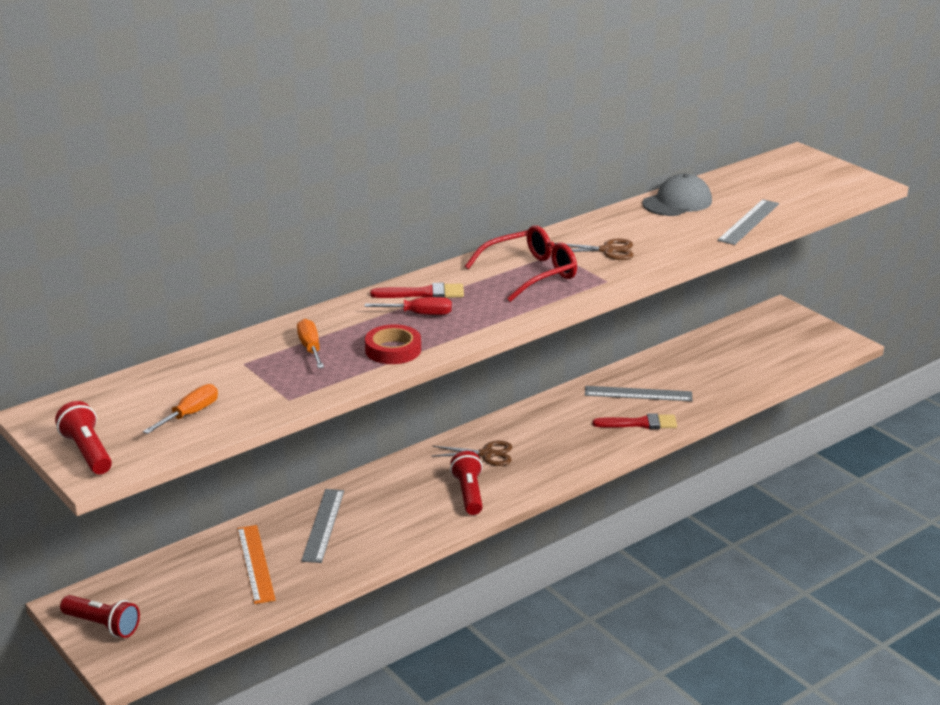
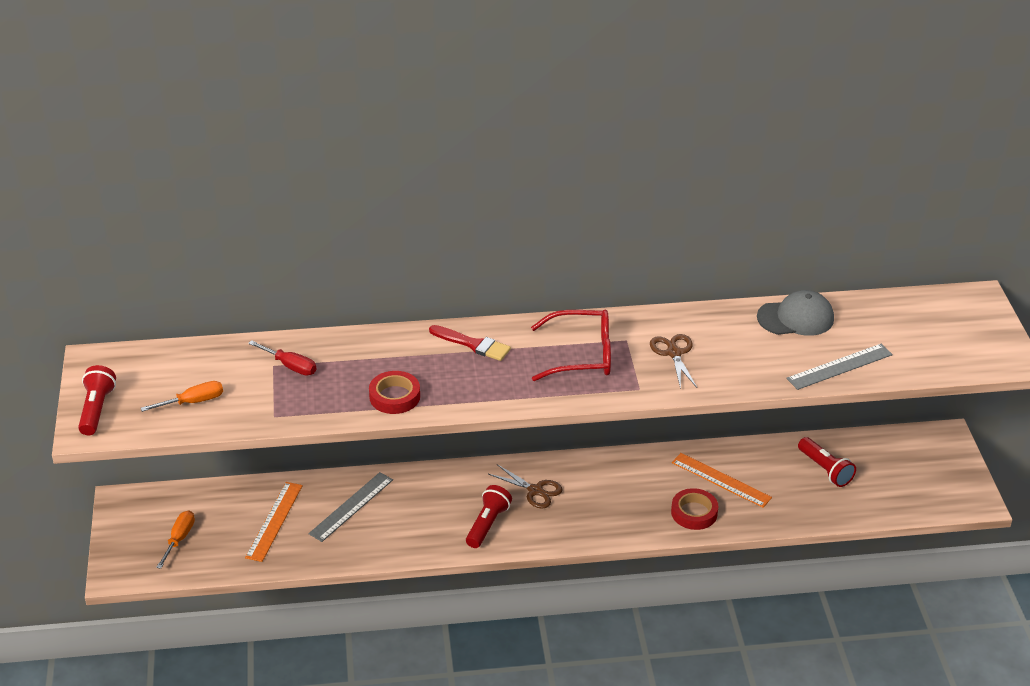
camera: 30 degrees right, 10 degrees up
(102, 625) = (130, 529): red flashlight -> red flashlight (825, 470)
(310, 348) = (334, 369): orange screwdriver -> orange screwdriver (179, 539)
(419, 314) = (449, 366): red screwdriver -> red screwdriver (290, 366)
(607, 250) = (674, 353): brown scissors -> brown scissors turned 135 degrees counterclockwise
(638, 394) = (721, 480): grey ruler -> orange ruler
(640, 423) = (694, 512): red brush -> red tape

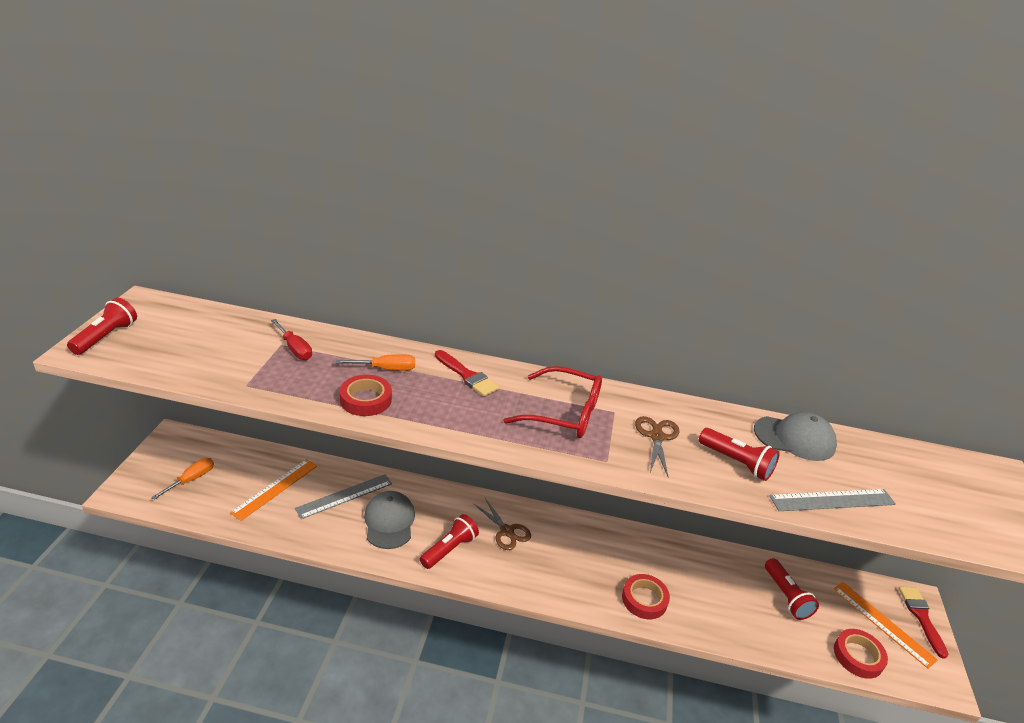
camera: 15 degrees right, 5 degrees down
(193, 402) = (189, 354): orange screwdriver -> orange screwdriver (386, 369)
(413, 517) = (389, 522): none -> grey cap
(721, 480) = (681, 575): orange ruler -> orange ruler (882, 623)
(751, 357) = (736, 462): none -> red flashlight
(900, 502) = (858, 656): none -> red tape
(952, 450) = (921, 617): none -> red brush

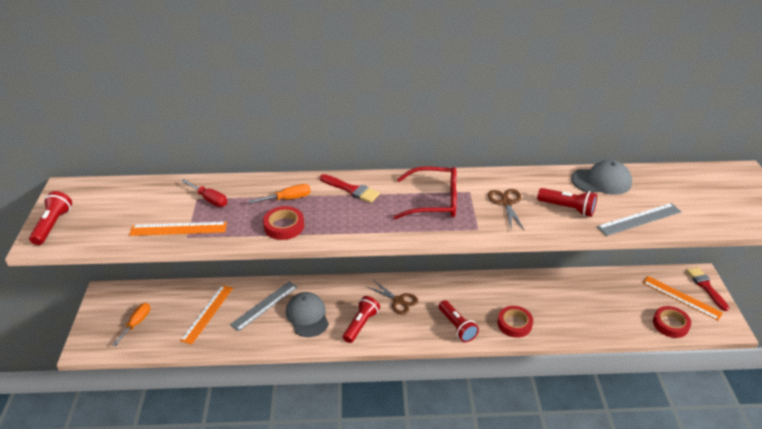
camera: 10 degrees left, 5 degrees up
(241, 373) = (178, 229): none -> orange ruler
(786, 596) = (612, 296): red flashlight -> red flashlight (457, 327)

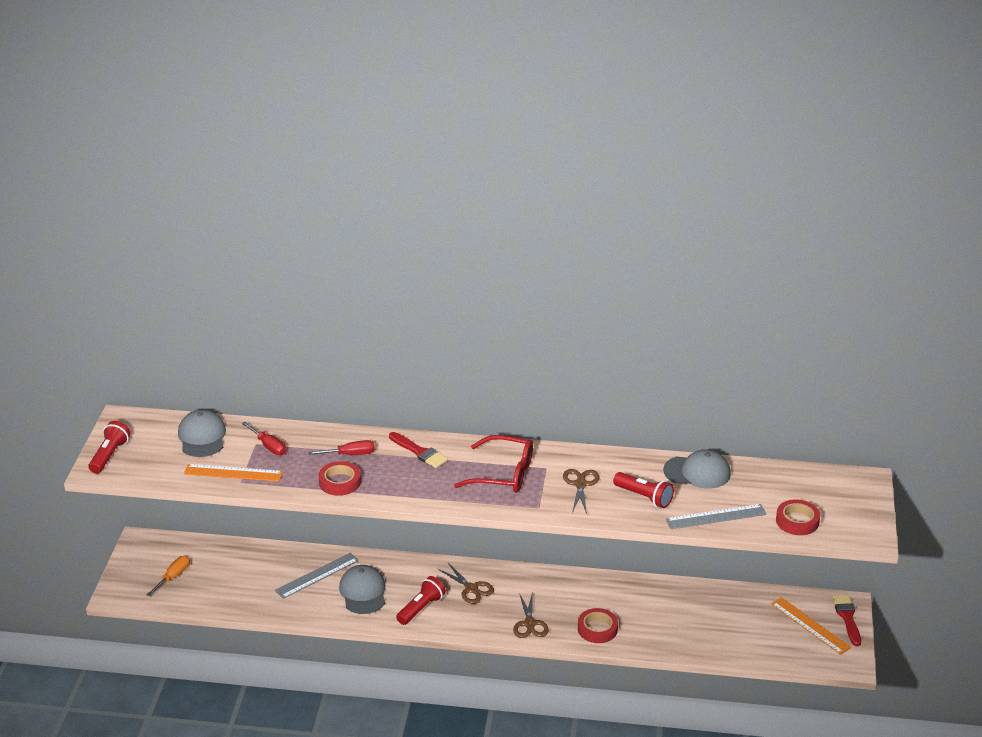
camera: 10 degrees right, 5 degrees down
(144, 197) = (202, 437): none -> grey cap
(207, 313) = (252, 576): orange ruler -> none
(288, 199) = (350, 454): orange screwdriver -> red screwdriver
(457, 327) = (530, 624): red flashlight -> brown scissors
(670, 324) = (781, 652): red tape -> red tape (797, 521)

